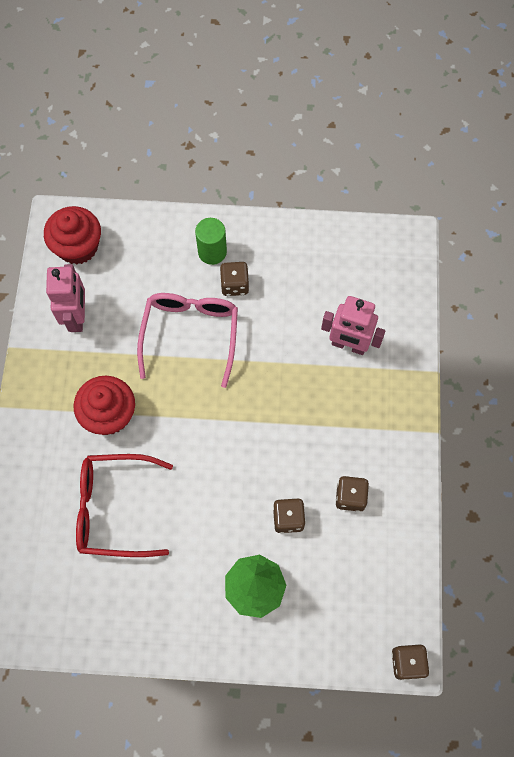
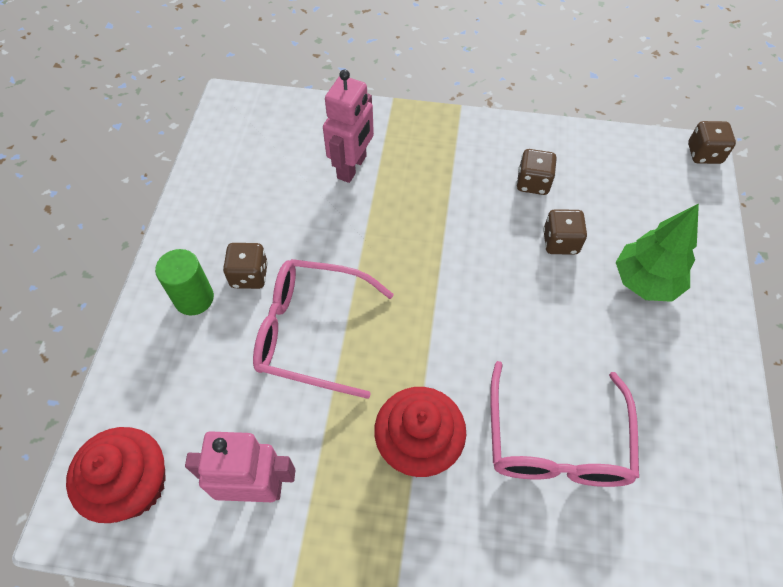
camera: 85 degrees left, 10 degrees down
(114, 508) = (556, 442): red glasses -> pink glasses

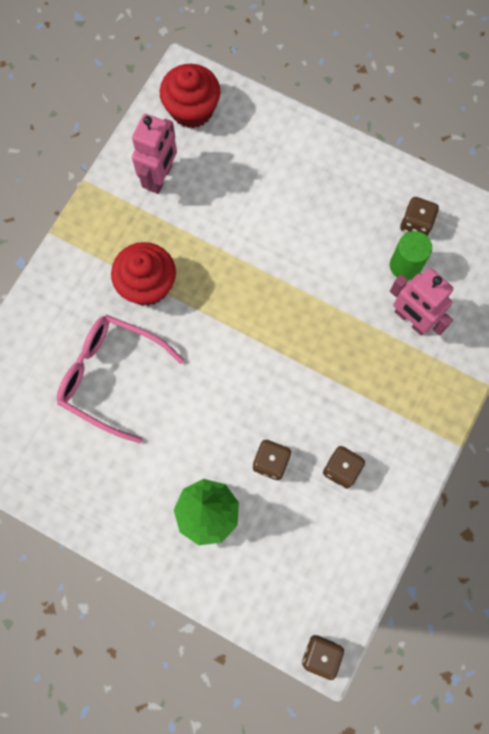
camera: 110 degrees right, 15 degrees up
(194, 298) = (319, 169): green cylinder -> green cylinder (405, 265)
(249, 275) = (326, 211): brown dice -> brown dice (416, 224)
(310, 332) = (260, 241): pink glasses -> none

